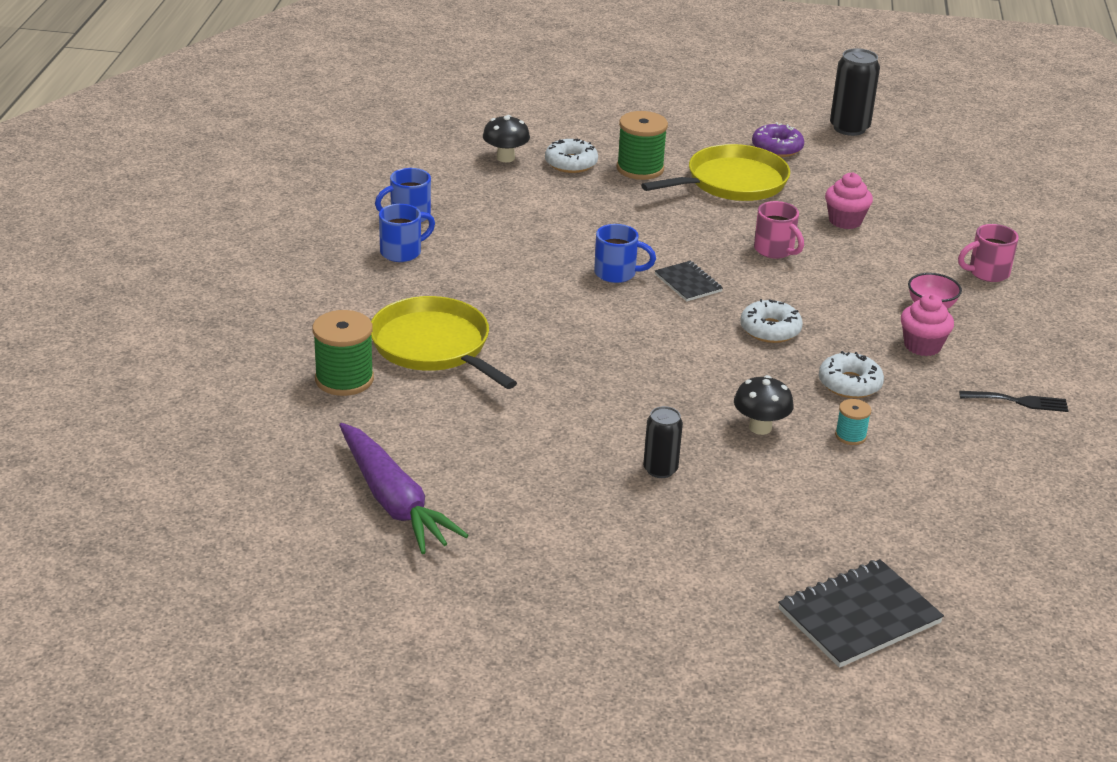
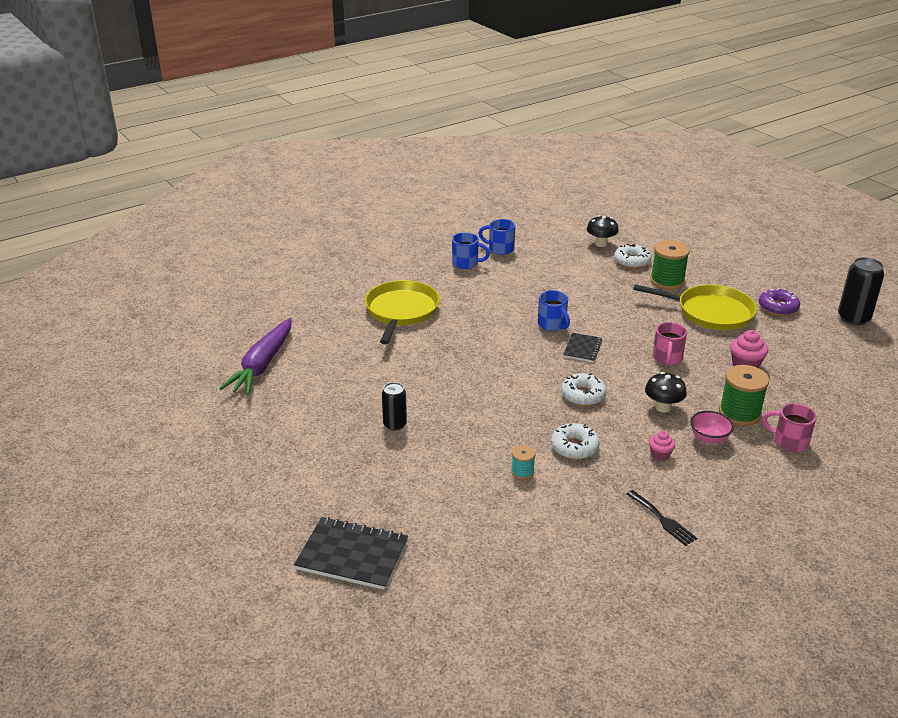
camera: 50 degrees right, 0 degrees up
(344, 379) = (338, 304): green spool -> green spool (739, 413)
(760, 427) = (482, 437): black mushroom -> black mushroom (663, 407)
(922, 346) = (660, 455): pink cupcake -> pink cupcake, size x0.63

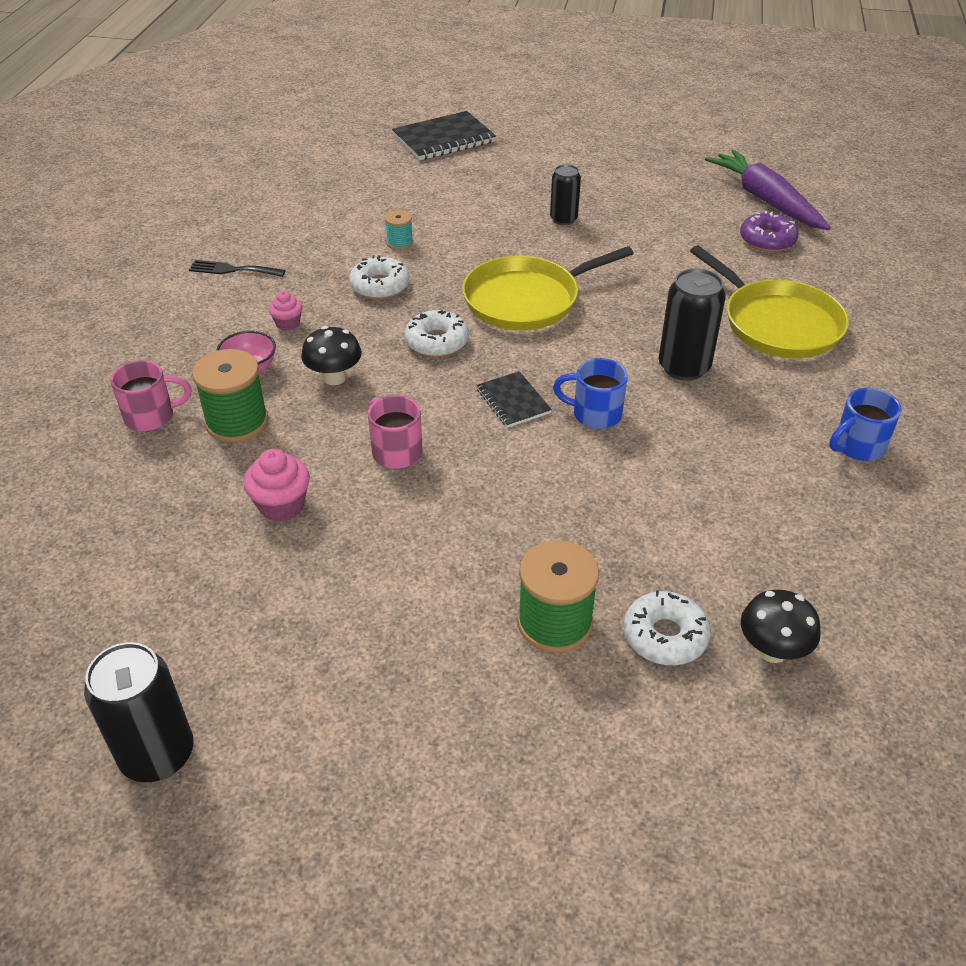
camera: 135 degrees right, 10 degrees up
(479, 319) = (684, 367): none -> black can
(500, 249) = (875, 512): blue mug -> none
(710, 312) = (417, 589): yellow pan -> yellow pan (526, 299)
(778, 307) = (316, 685): purple donut -> purple donut (767, 240)

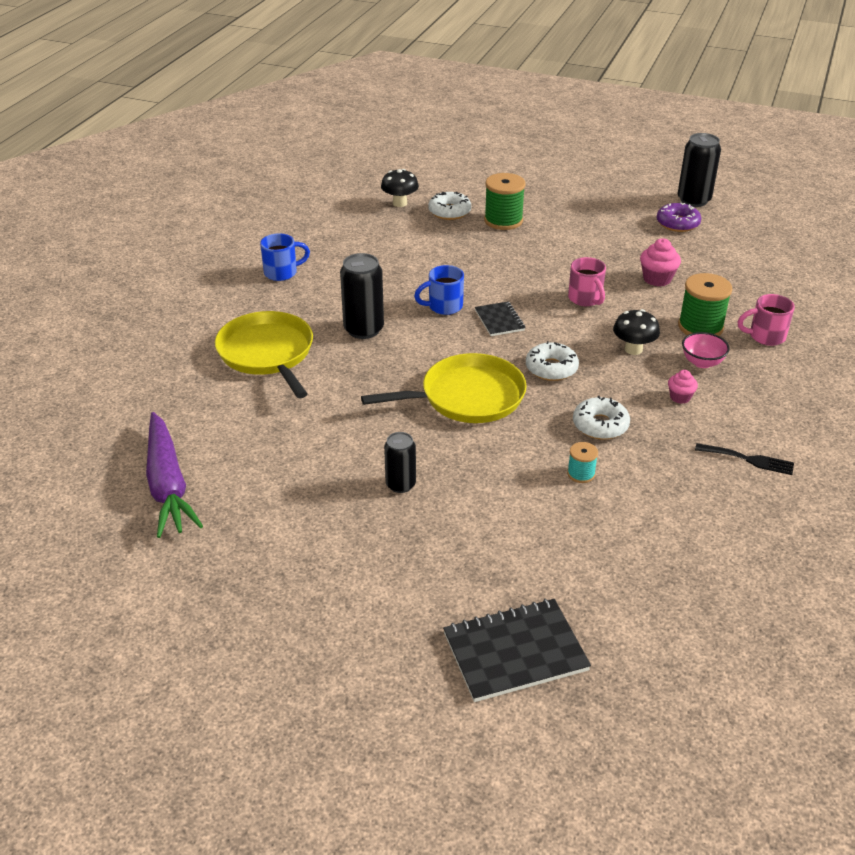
camera: 170 degrees left, 5 degrees down
(595, 414) = (444, 306): blue mug -> blue mug turned 135 degrees clockwise
(767, 240) = (209, 433): purple donut -> purple donut (677, 223)

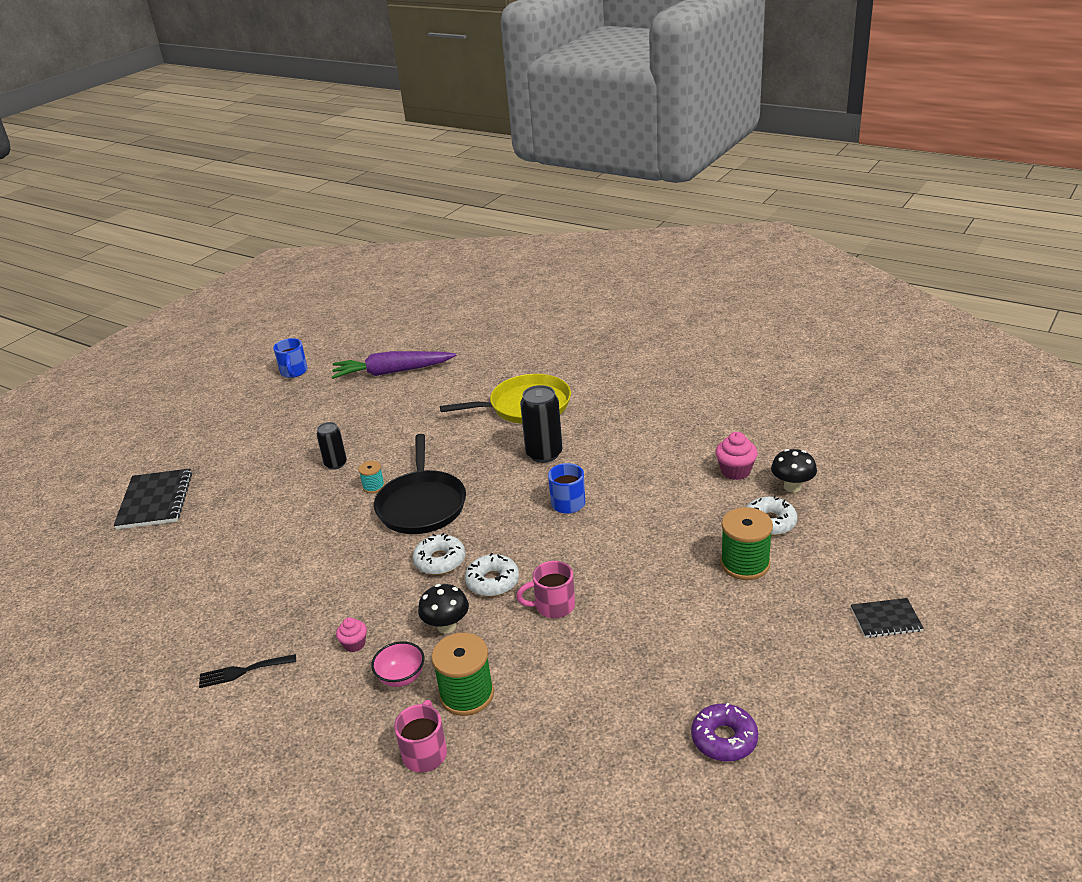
camera: 105 degrees right, 5 degrees down
(282, 273) = (652, 411): blue mug -> blue mug (294, 372)
(467, 397) = (422, 504): yellow pan -> black pan
(499, 320) = (532, 536): black notebook -> black notebook (886, 619)
(581, 474) = (291, 557): turquoise spool -> turquoise spool (373, 486)
(600, 425) = (344, 579): white donut -> white donut (492, 581)
(657, 279) = (580, 679): pink cupcake -> pink cupcake (735, 471)
(693, 200) = (799, 780): black can -> none
(749, 459) = (243, 671): black fork -> black fork turned 45 degrees clockwise

